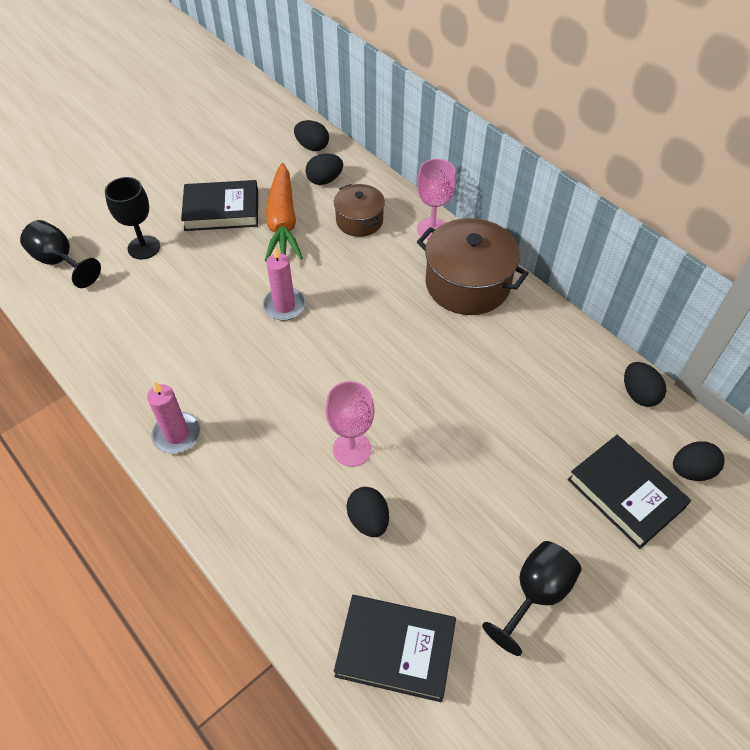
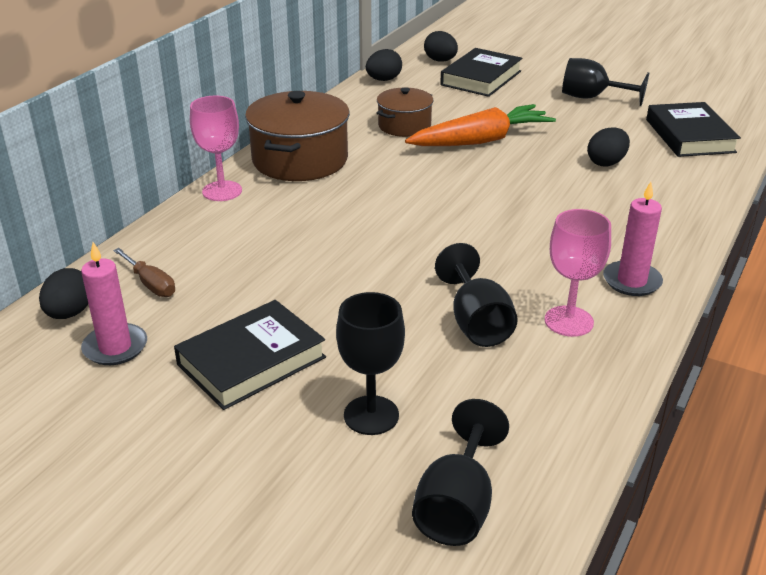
camera: 110 degrees left, 20 degrees down
(190, 321) = (476, 323): none -> black goblet
(221, 210) = (251, 361): black book -> black book turned 75 degrees clockwise
(283, 222) = (254, 297): orange carrot -> orange carrot (481, 140)
(284, 306) = (403, 259): pink candle -> pink candle (115, 347)
(324, 180) = (150, 284): black egg -> brown screwdriver
(352, 449) = (549, 182): pink goblet -> pink goblet (568, 321)
(359, 220) = (227, 240): brown pot -> brown pot (404, 126)

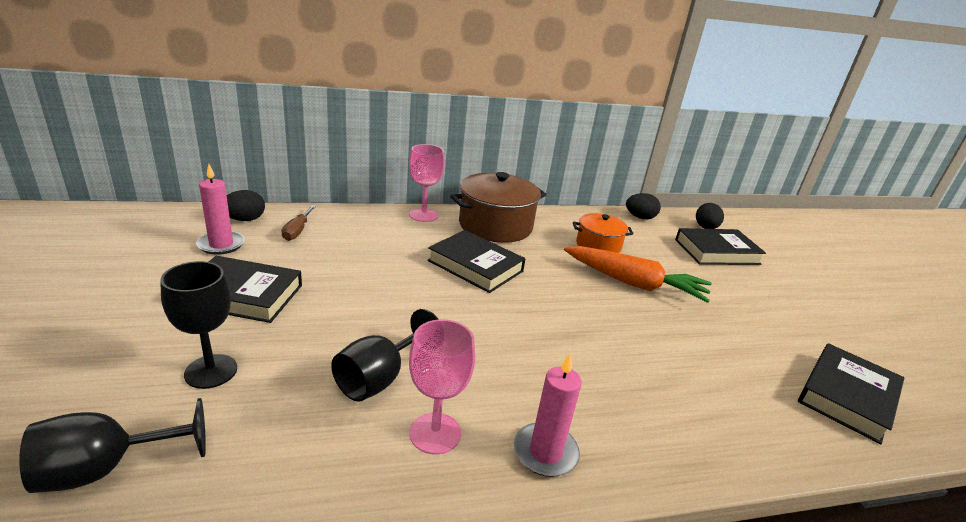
camera: 45 degrees right, 5 degrees down
(360, 204) = (475, 266): none -> black book
(404, 126) = (598, 246): brown pot -> orange pot
(592, 98) = (794, 313): black goblet -> none
(606, 163) = (711, 359): black egg -> none

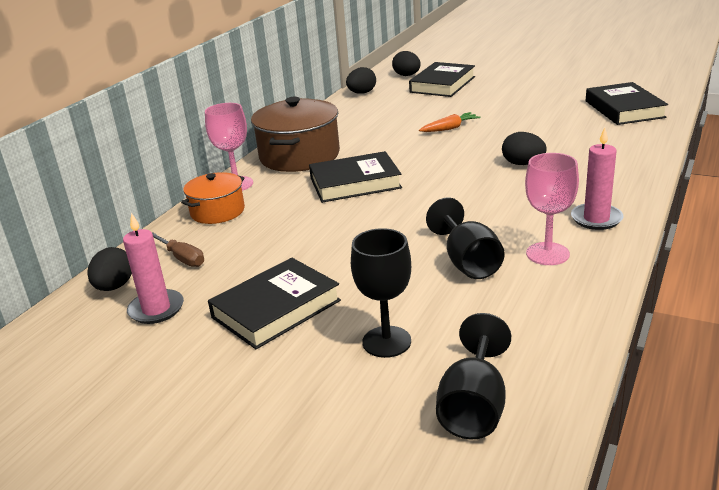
camera: 45 degrees left, 0 degrees up
(598, 246) = (384, 123): orange pot -> orange pot (217, 211)
(615, 353) = (523, 164): none -> black egg
(634, 283) = (450, 128): orange carrot -> orange carrot, size x0.50

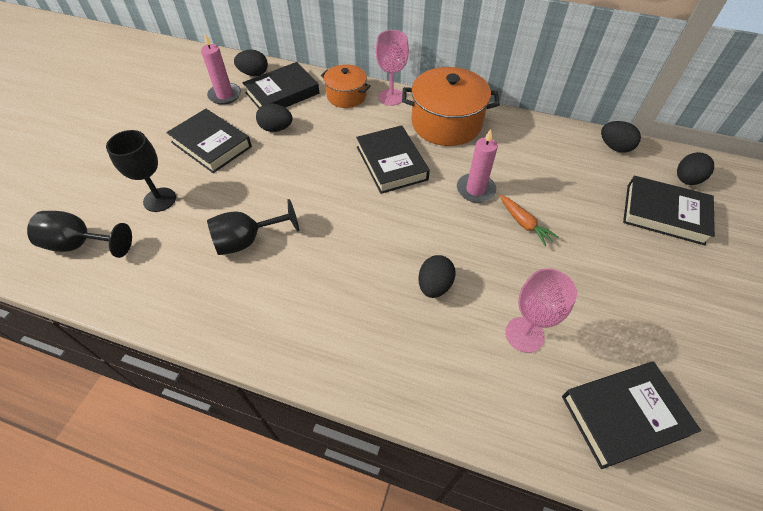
camera: 80 degrees right, 25 degrees up
(182, 258) = (282, 93): brown screwdriver -> black book
(262, 258) = (276, 128): none -> black egg
(299, 156) = (446, 123): brown pot -> orange pot
(547, 254) = (250, 295): pink goblet -> pink goblet (524, 334)
(596, 219) = (307, 340): pink candle -> pink candle (475, 189)

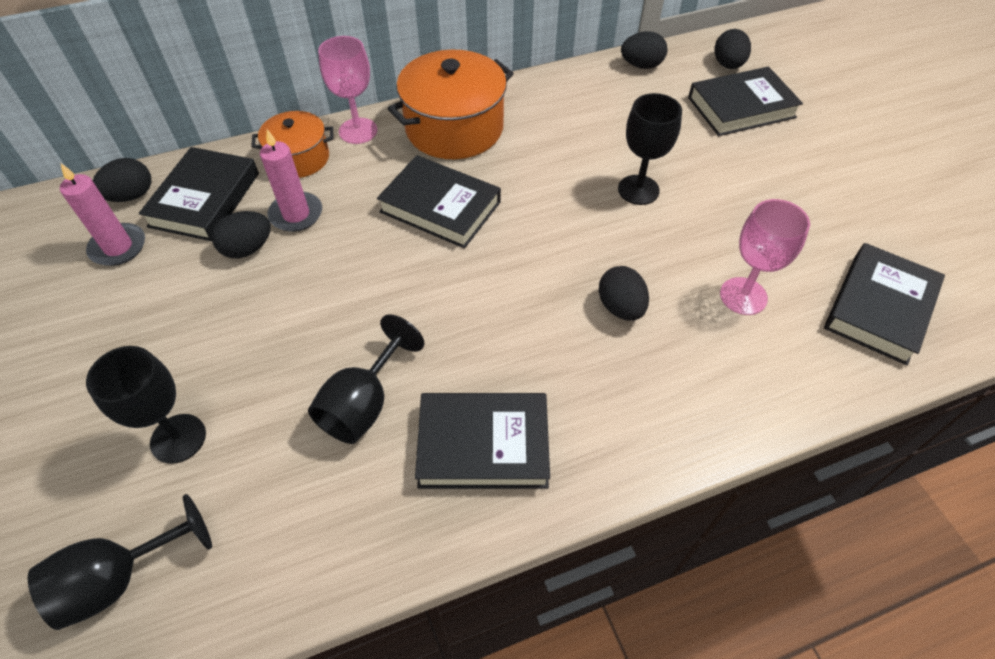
camera: 40 degrees left, 0 degrees up
(211, 144) = (174, 322): black book -> black book (483, 445)
(475, 189) = (558, 183): pink candle -> pink candle (296, 214)
(524, 224) = (638, 190): orange carrot -> black goblet

